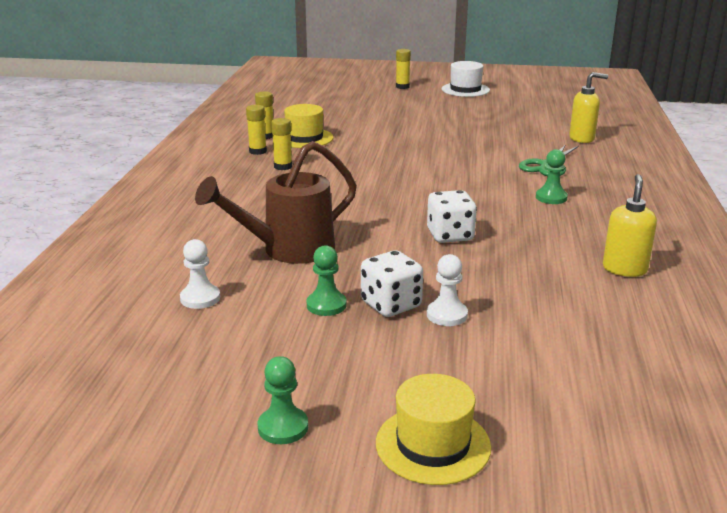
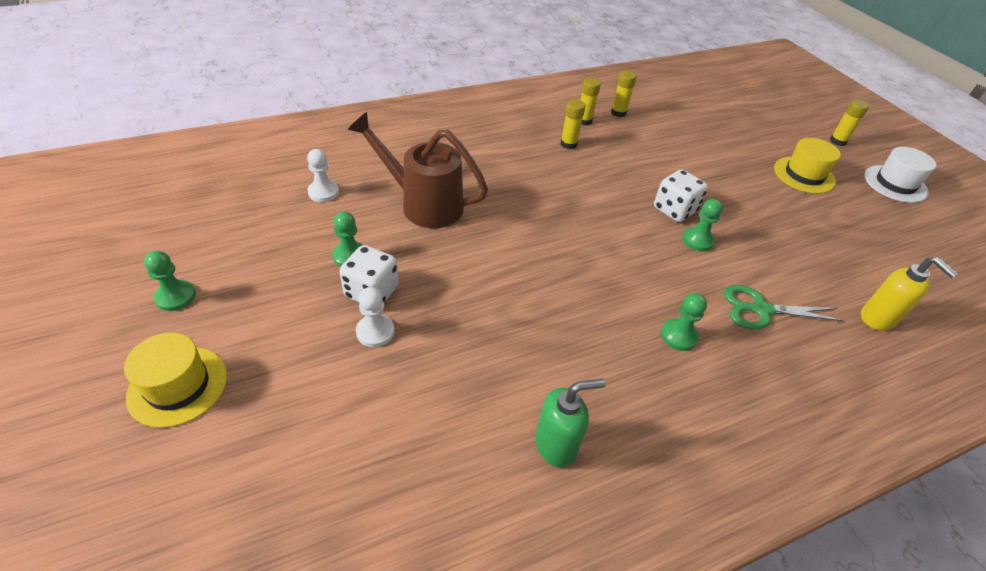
camera: 55 degrees right, 20 degrees up
(304, 138) = (638, 133): yellow hat -> yellow hat (804, 175)
(450, 235) = (524, 287): white dice -> white dice (674, 210)
(460, 161) = (697, 240): none -> green pawn
(624, 269) = (556, 445): yellow soap dispenser -> green soap dispenser

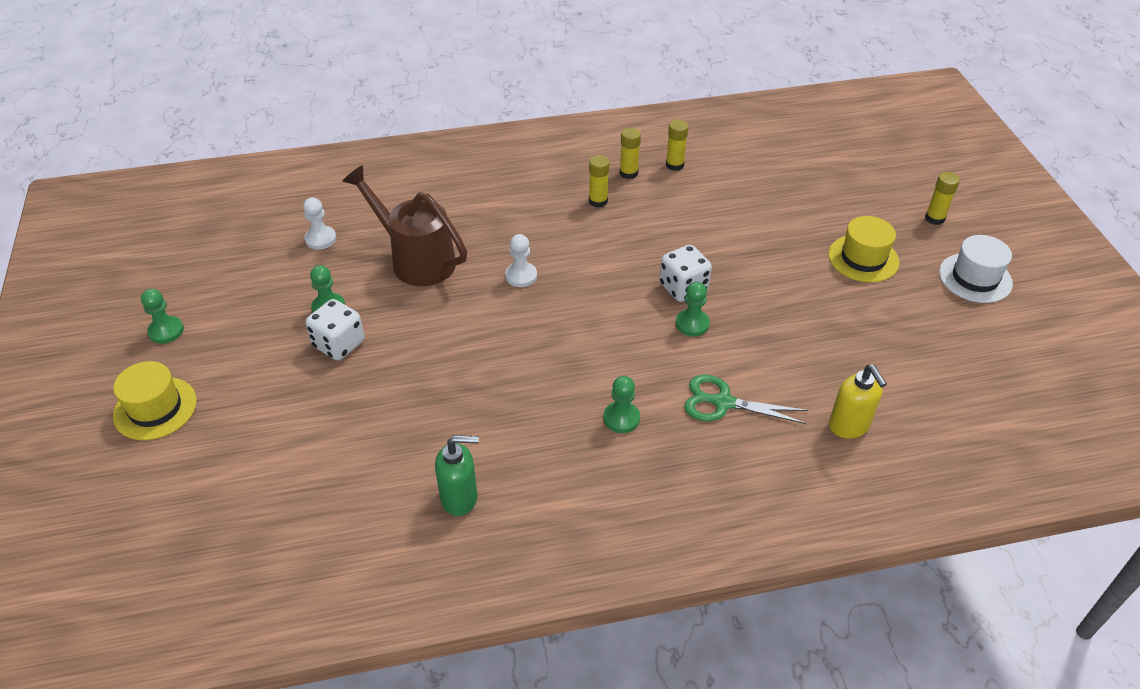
camera: 15 degrees right, 0 degrees up
(375, 332) = (331, 381): white pawn -> white pawn (521, 276)

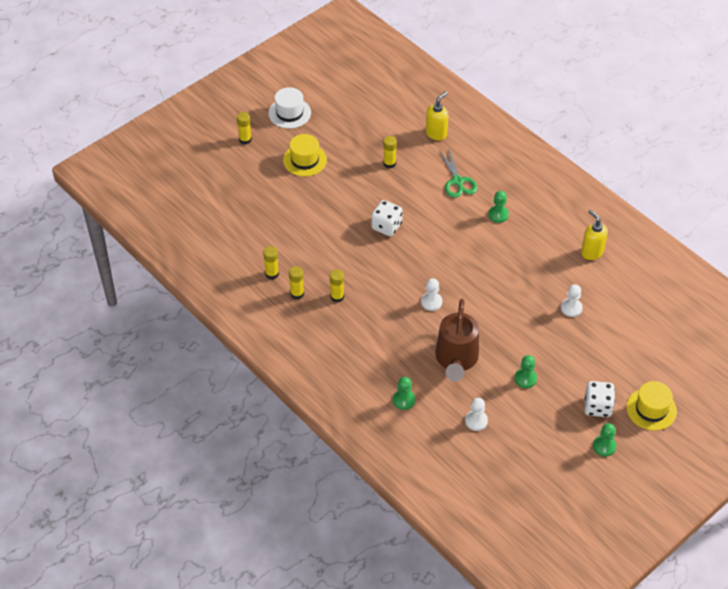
camera: 120 degrees left, 5 degrees up
(339, 344) = (546, 356): white dice -> white dice (597, 407)
(385, 412) = (571, 308): none -> white pawn
(460, 498) = (591, 252): green soap dispenser -> yellow soap dispenser
(692, 324) = (412, 212): green pawn -> green pawn (404, 400)
(808, 341) = (389, 163): none -> yellow glue stick

